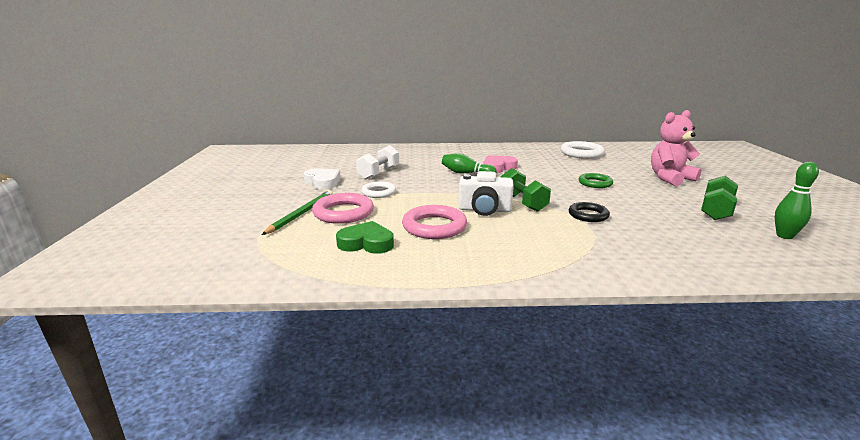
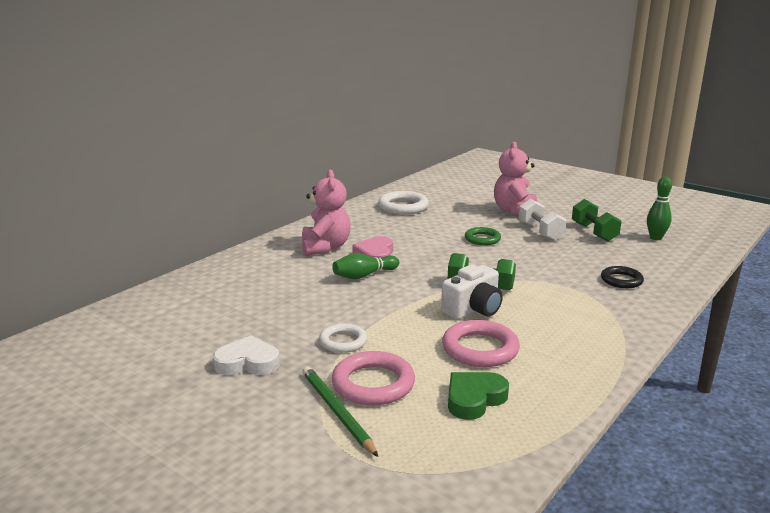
camera: 50 degrees left, 0 degrees up
(379, 173) = (279, 318): white dumbbell -> white dumbbell (540, 232)
(480, 156) = (325, 247): none -> pink teddy bear
(588, 215) = (543, 275): black ring -> black ring (621, 280)

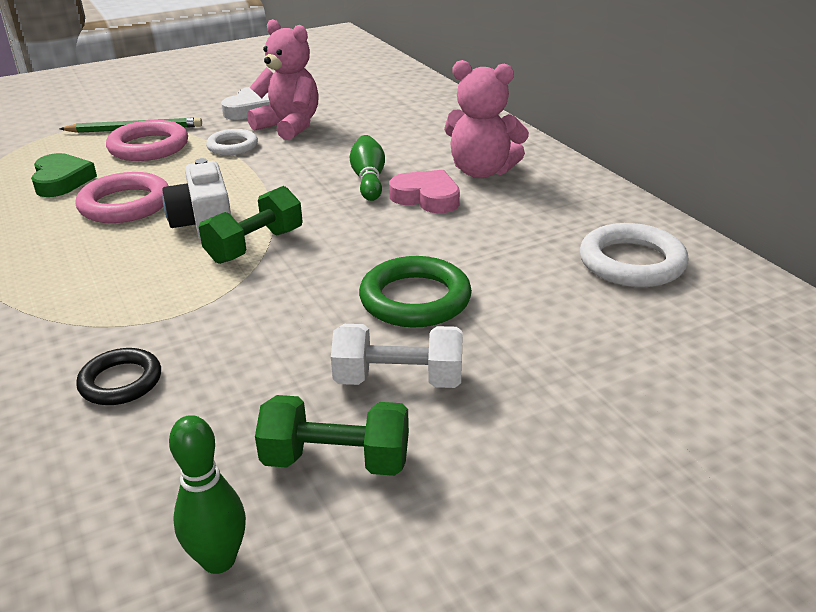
camera: 115 degrees right, 10 degrees up
(482, 239) = (415, 299): green ring -> green ring, size x1.56
(515, 211) = (541, 393): pink teddy bear -> pink teddy bear (289, 127)

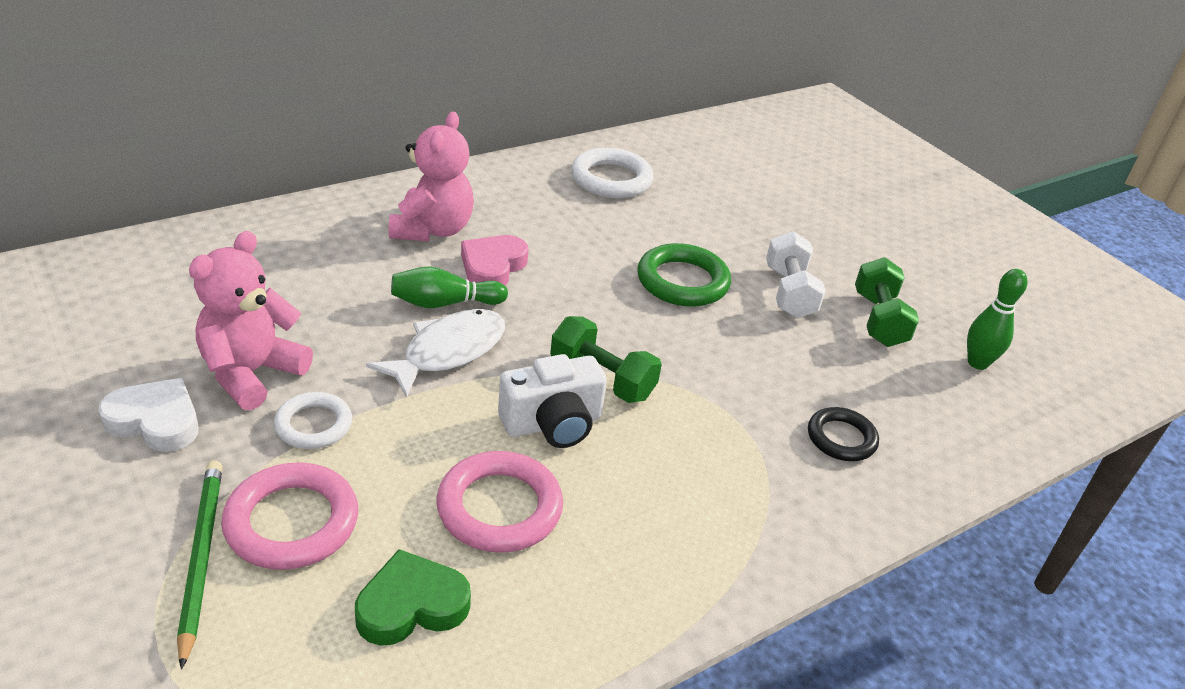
camera: 100 degrees left, 5 degrees up
(303, 183) = (448, 352): none -> white fish

